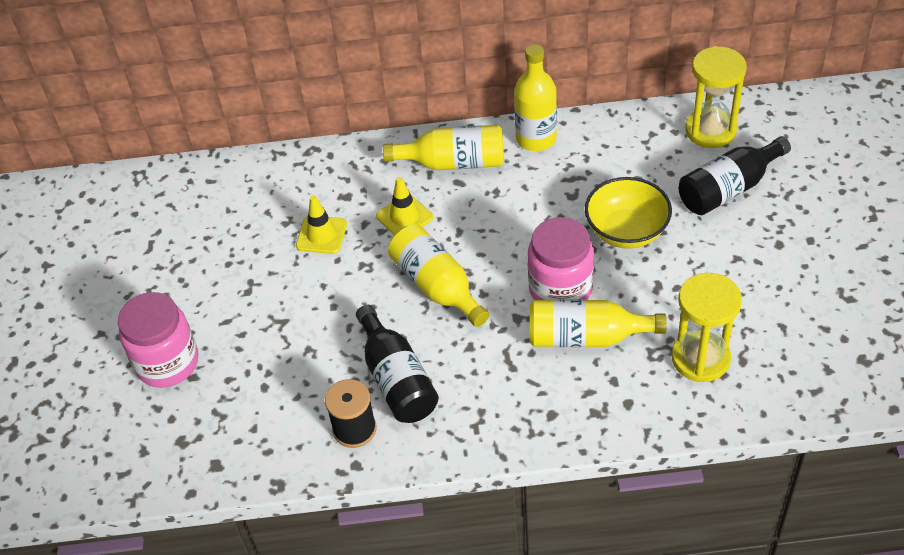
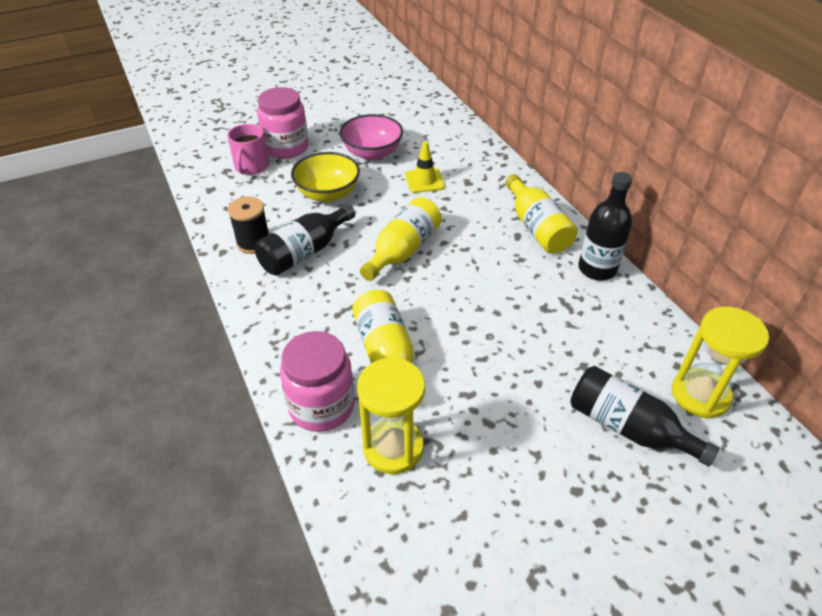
camera: 65 degrees right, 5 degrees down
(189, 410) = (251, 166): none -> pink mug
(235, 272) = (372, 153): none -> pink bowl
(404, 217) = (464, 216): yellow traffic cone -> none
(536, 138) = (597, 269): yellow bottle -> black bottle
(560, 289) = (433, 325): pink jar -> pink jar (321, 406)
(626, 231) = (524, 356): yellow bowl -> yellow bowl (328, 194)

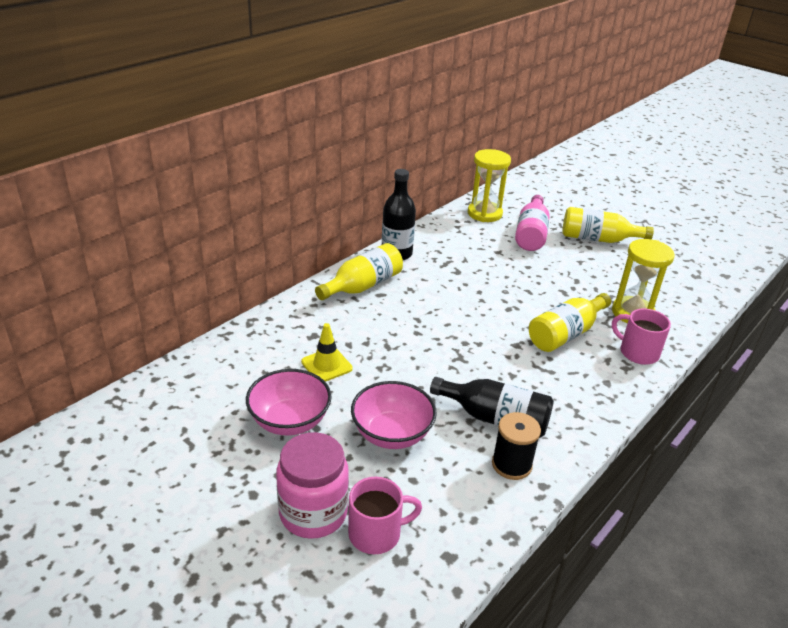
camera: 115 degrees left, 10 degrees down
(321, 406) = (637, 352): pink jar -> pink mug
(328, 194) = (392, 434): yellow bowl -> pink bowl
(403, 250) = (445, 354): yellow bottle -> yellow bottle (598, 239)
(628, 427) = (531, 234): black bottle -> pink bottle

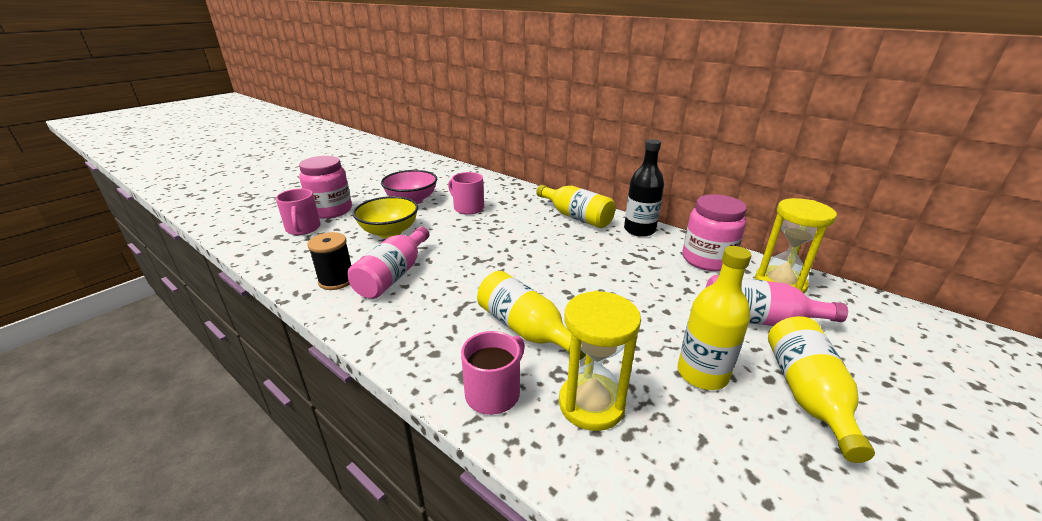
camera: 90 degrees right, 5 degrees down
(326, 365) = (468, 208): yellow traffic cone -> pink mug
(392, 434) = (389, 232): pink bowl -> yellow bowl
(451, 233) = (707, 259): none -> pink jar
(495, 418) = (393, 275): black bottle -> pink bottle
(592, 268) = (702, 374): none -> yellow bottle

